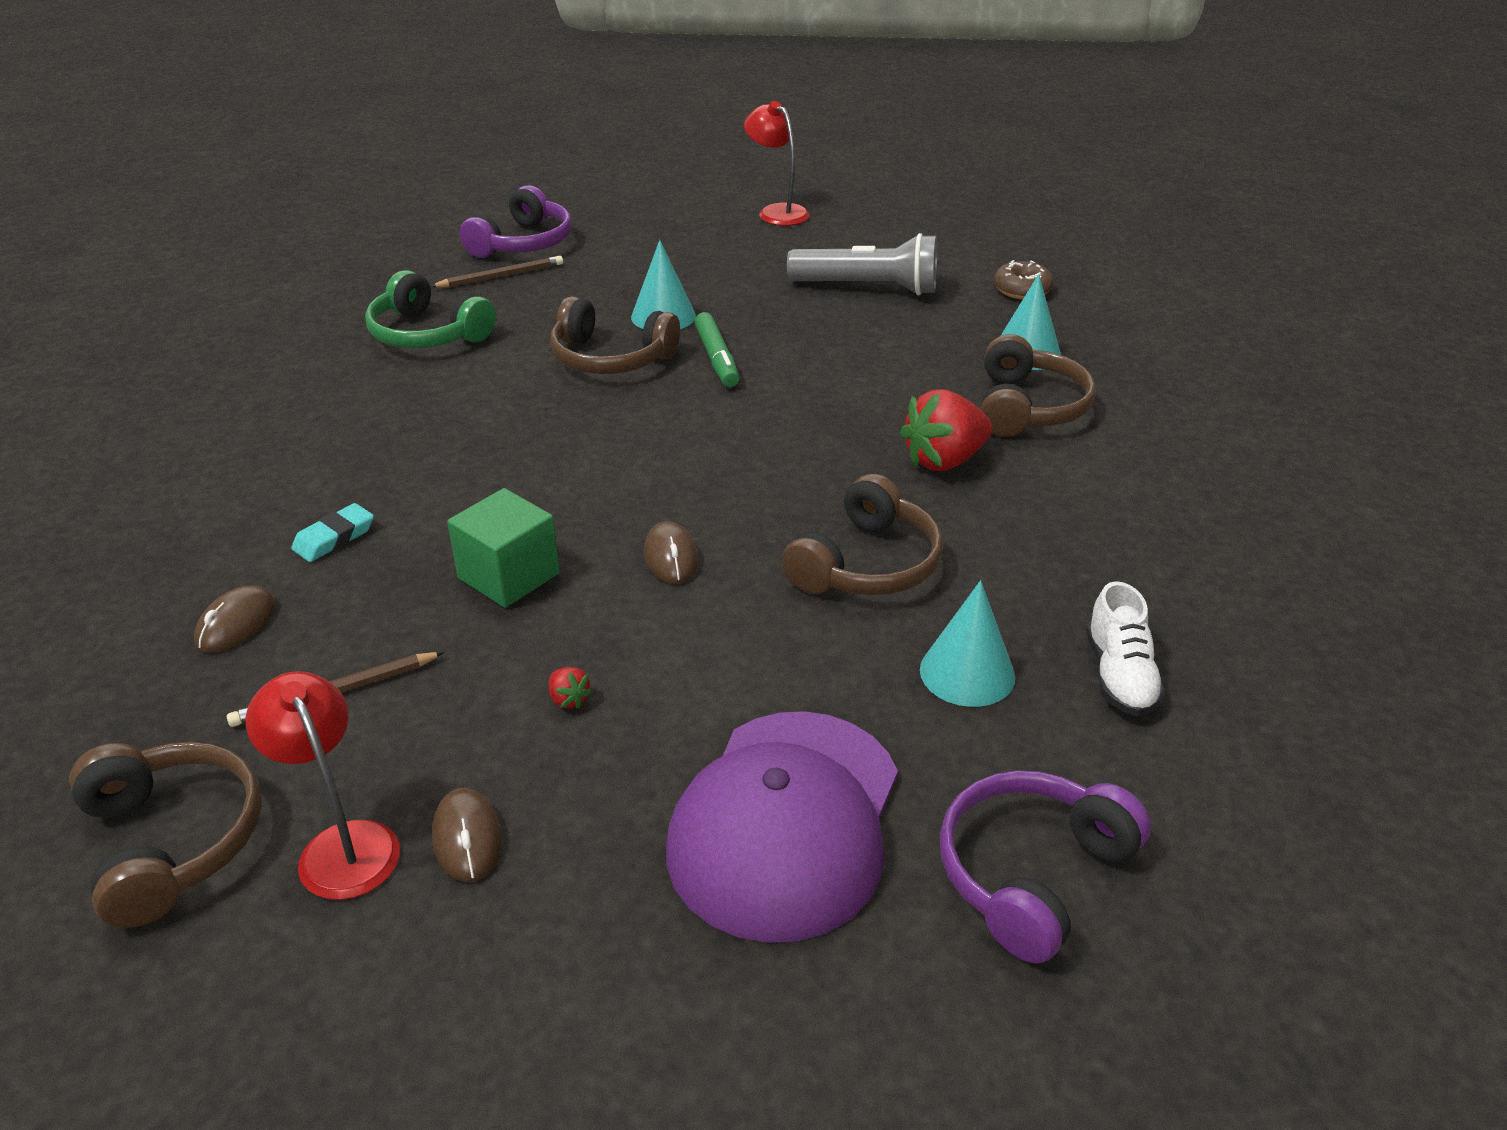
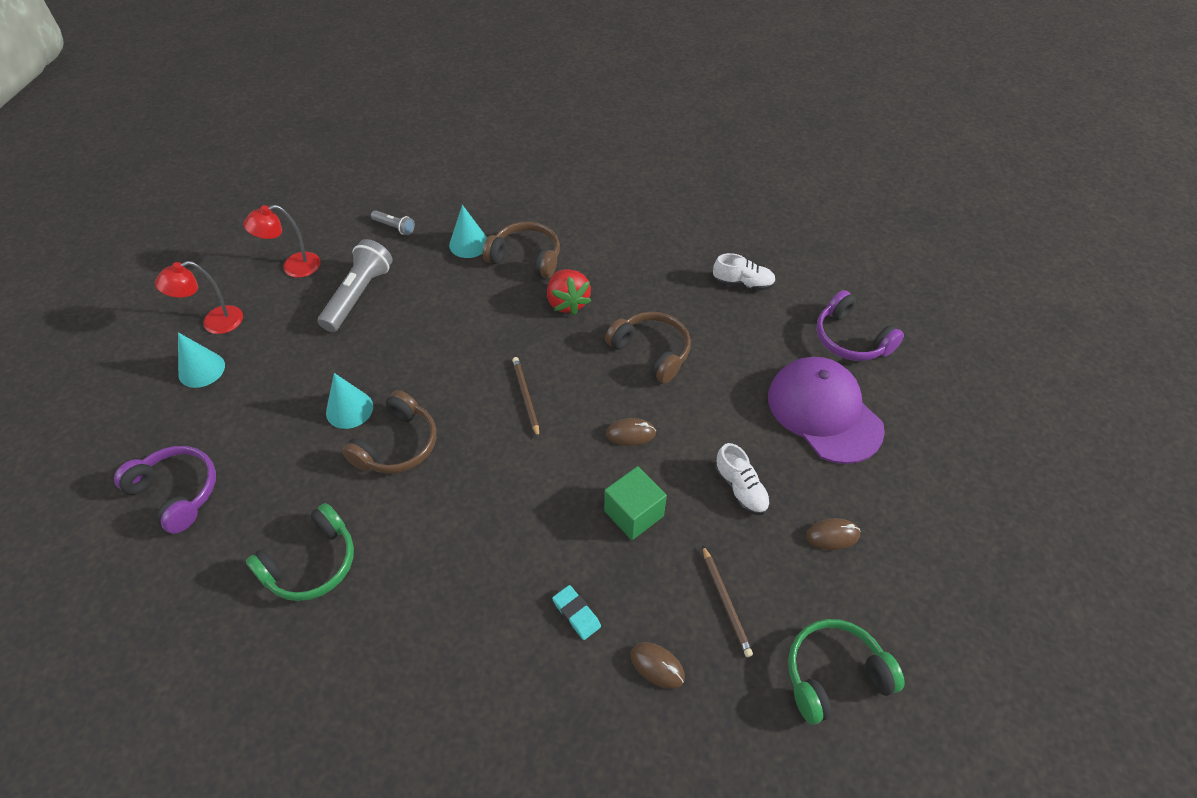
camera: 80 degrees left, 15 degrees up
(171, 842) = (834, 675): brown headphones -> green headphones
(342, 845) = (836, 591): red lamp -> red lamp (293, 267)
(501, 276) = (232, 510): brown pencil -> brown pencil (526, 397)
(568, 699) = (740, 489): red strawberry -> white shoe
(716, 358) = (420, 386): green marker -> none
(786, 822) = (824, 412): purple cap -> purple cap turned 150 degrees counterclockwise
(967, 673) = (736, 332): turquoise cone -> turquoise cone (201, 369)
(1022, 290) = (394, 227): brown donut -> grey flashlight

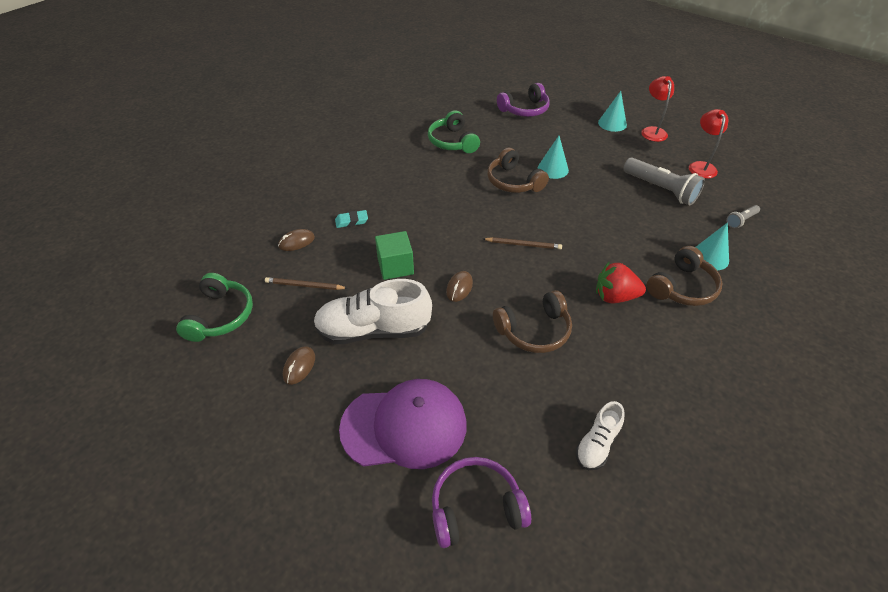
camera: 115 degrees right, 5 degrees down
(740, 489) = (374, 330): white shoe -> white shoe, size x1.87

